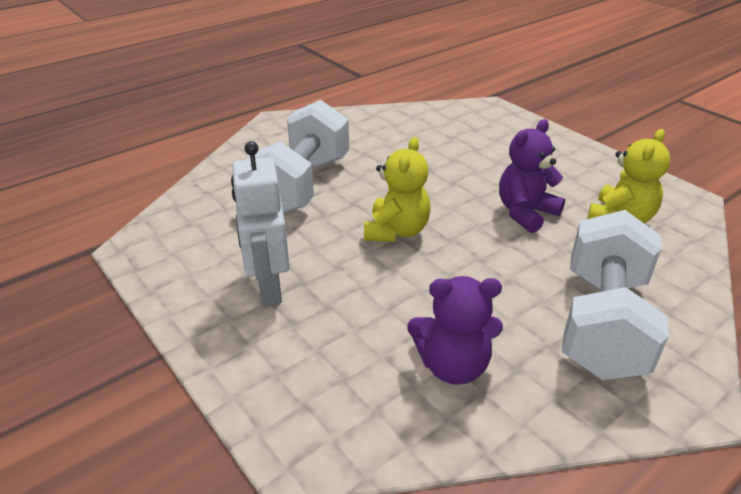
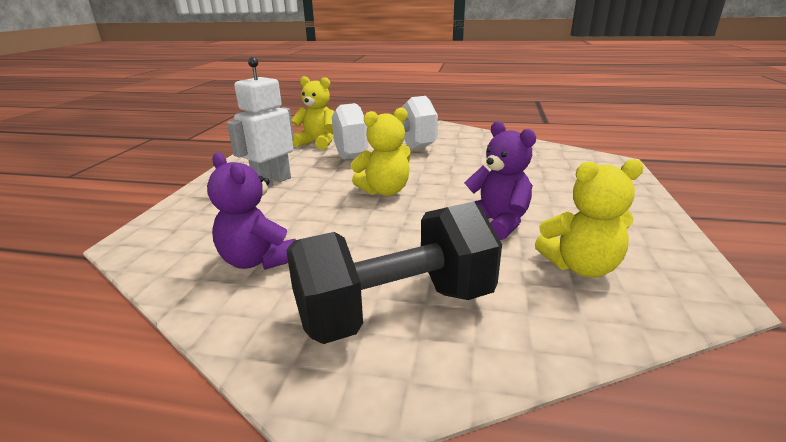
camera: 50 degrees right, 10 degrees down
(195, 208) = (318, 143): none -> yellow teddy bear
(525, 213) = (496, 223): purple teddy bear -> purple teddy bear turned 45 degrees clockwise
(602, 323) = (395, 309): white dumbbell -> black dumbbell

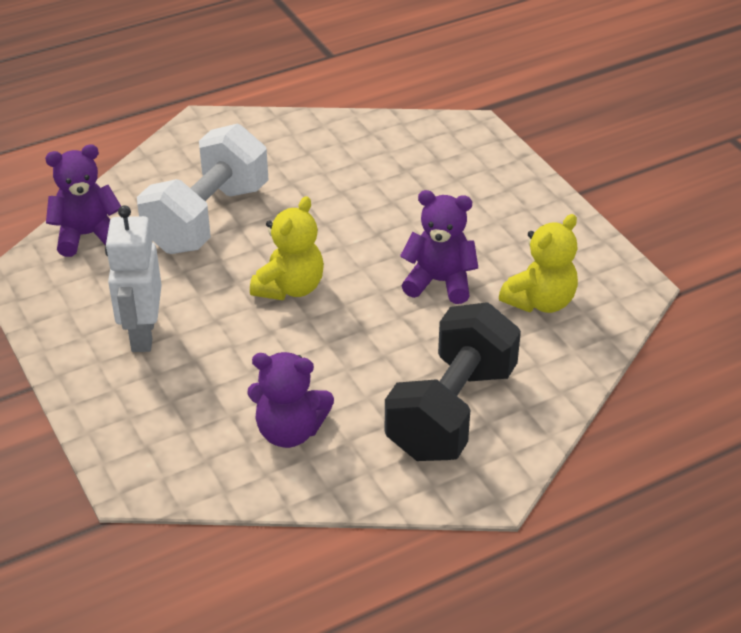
camera: 40 degrees left, 15 degrees up
(318, 143) = (87, 235): yellow teddy bear -> purple teddy bear

